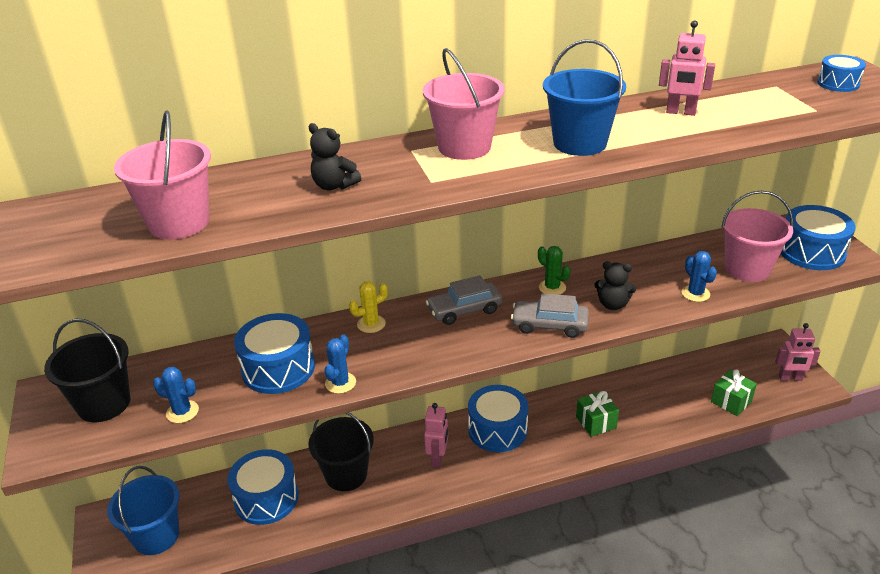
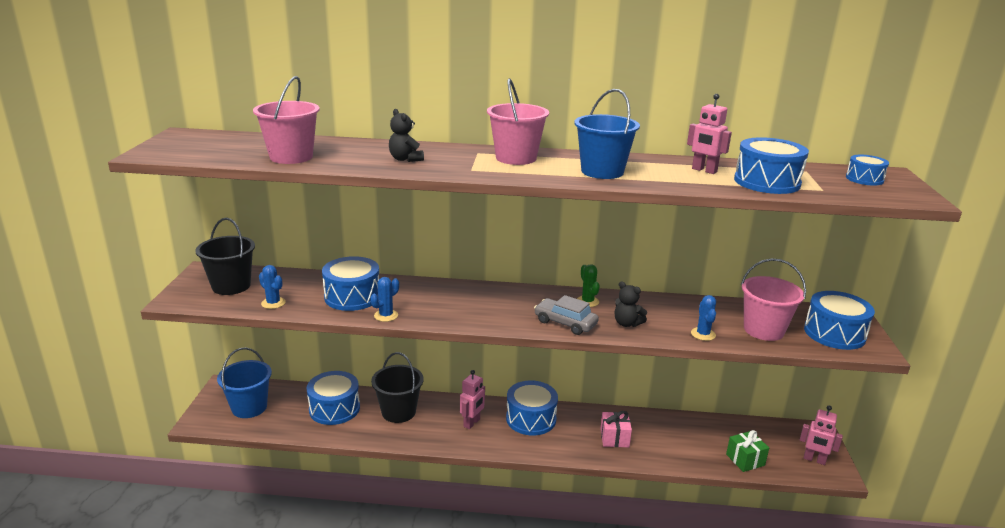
camera: 20 degrees right, 10 degrees down
(371, 324) = (435, 289): yellow cactus -> none
(464, 310) = (509, 298): grey car -> none
(596, 422) = (614, 438): green gift -> pink gift
(756, 113) = (767, 182): none -> blue drum

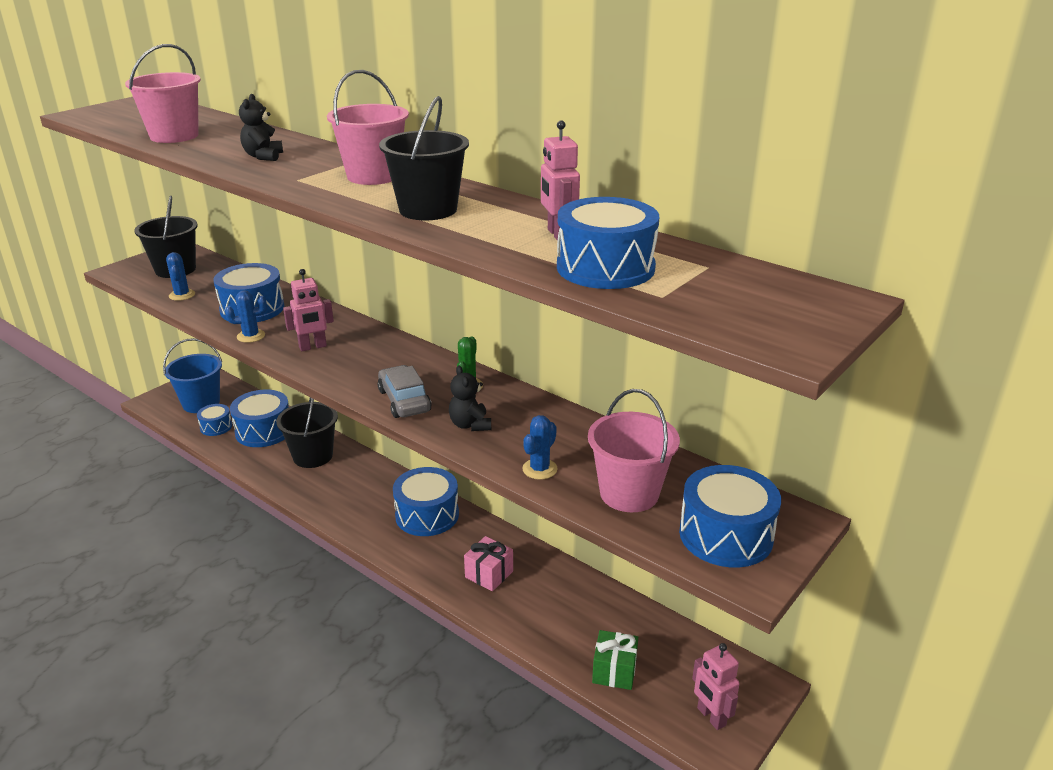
camera: 35 degrees right, 5 degrees up
(472, 423) = (364, 495): pink robot -> pink robot (313, 347)
(602, 171) = (428, 210): blue bucket -> black bucket
(864, 179) = (772, 298): blue drum -> blue drum (216, 427)

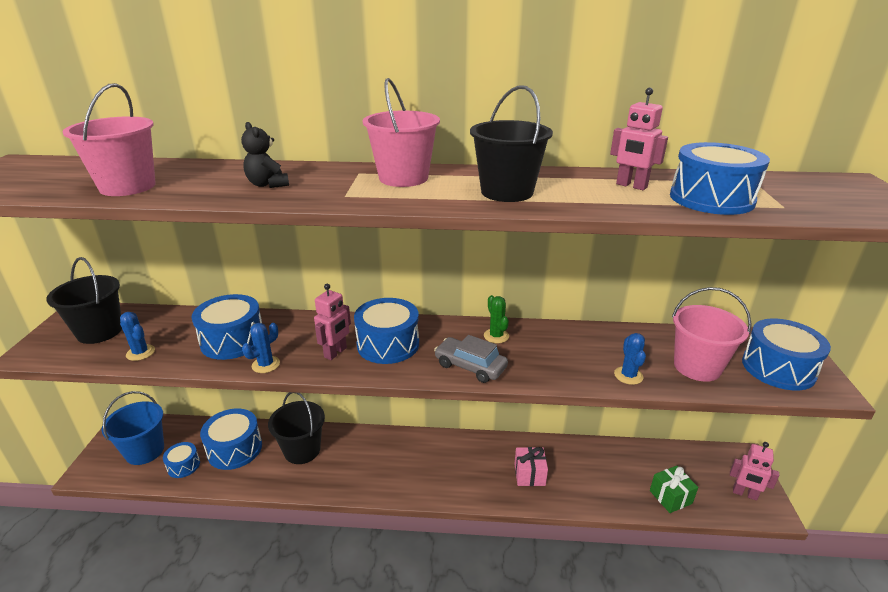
camera: 35 degrees left, 0 degrees up
(427, 515) = (441, 453): blue drum -> blue drum (388, 344)
(470, 425) = (540, 364): black teddy bear -> none

